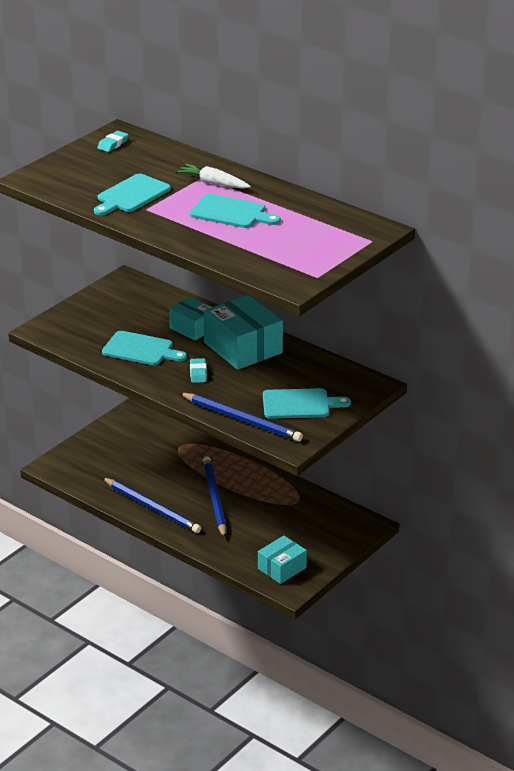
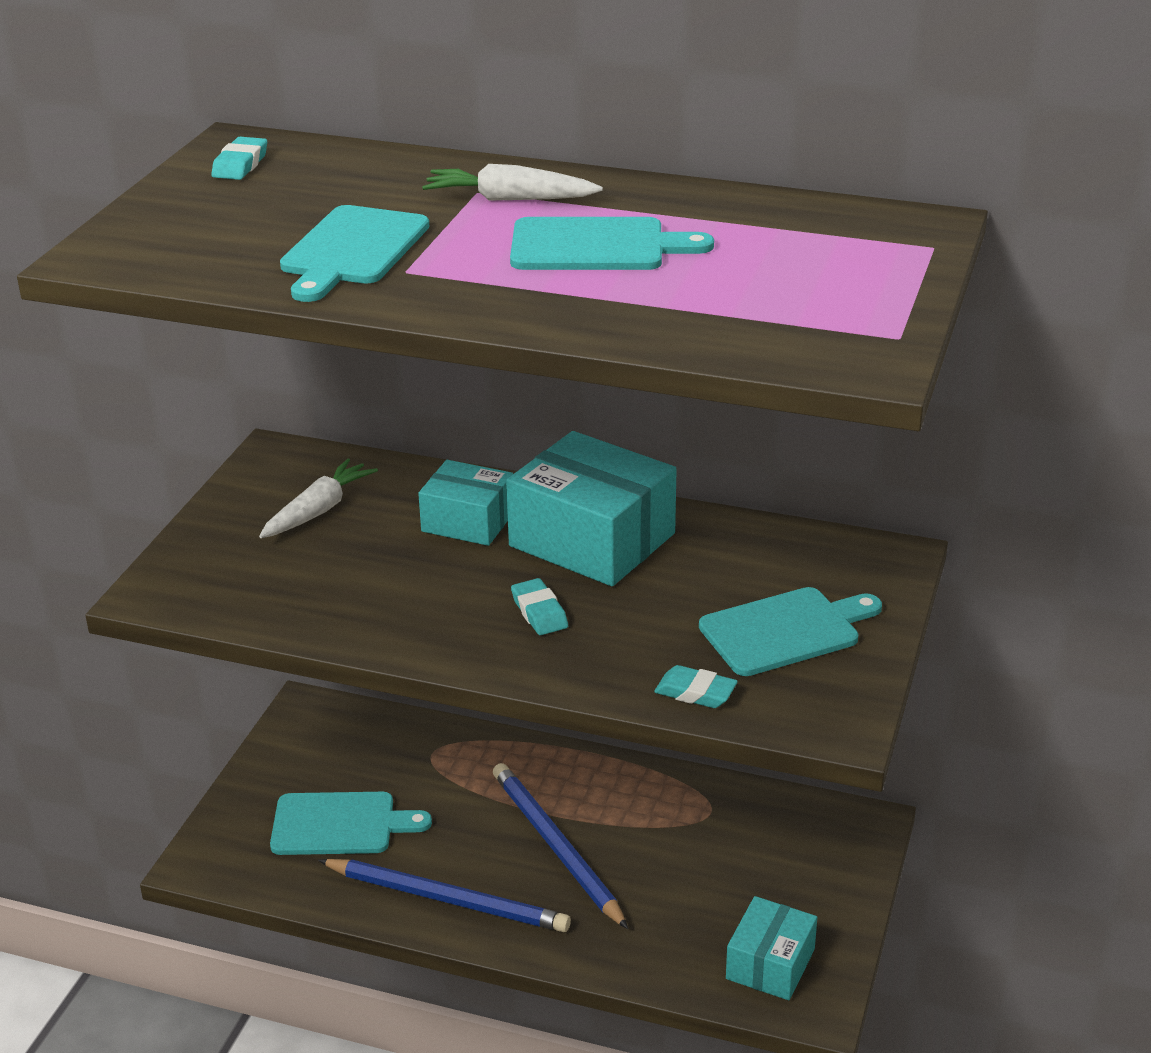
camera: 20 degrees left, 0 degrees up
(130, 309) = (318, 510): none -> white carrot
(141, 349) = (391, 589): turquoise cutting board -> turquoise cutting board (340, 824)
(241, 419) = (695, 692): blue pencil -> turquoise eraser

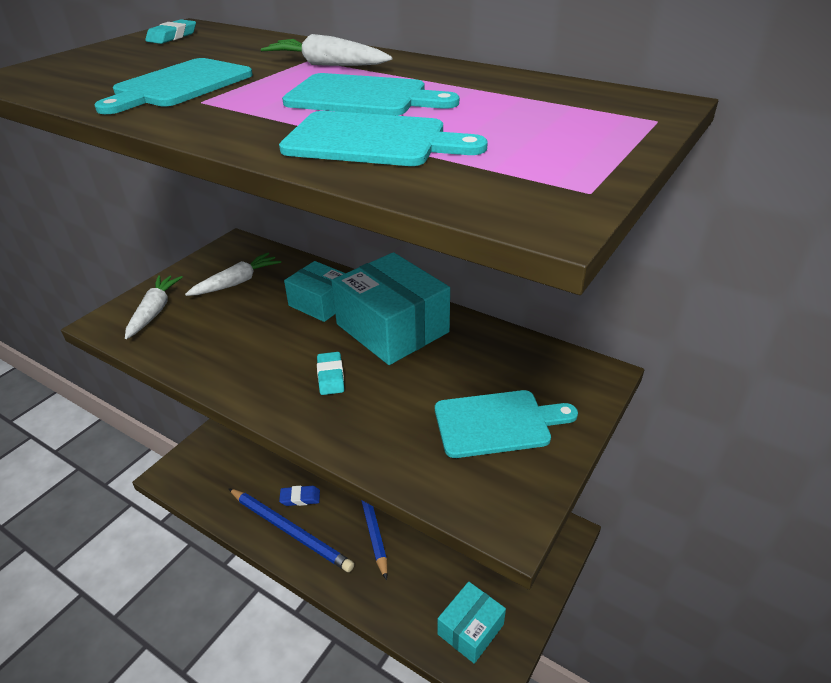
camera: 15 degrees right, 5 degrees up
(218, 568) = (154, 311): none -> white carrot
(340, 824) = (253, 466): turquoise cutting board -> turquoise cutting board (373, 141)
(442, 854) = (300, 498): none -> blue eraser
(695, 692) = (408, 465): turquoise eraser -> none

